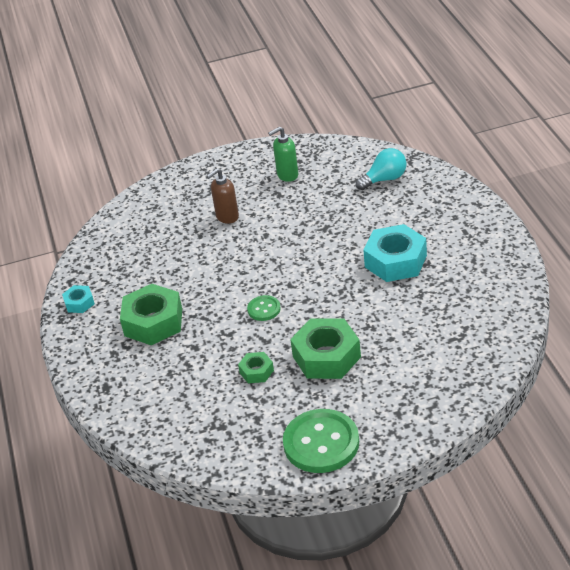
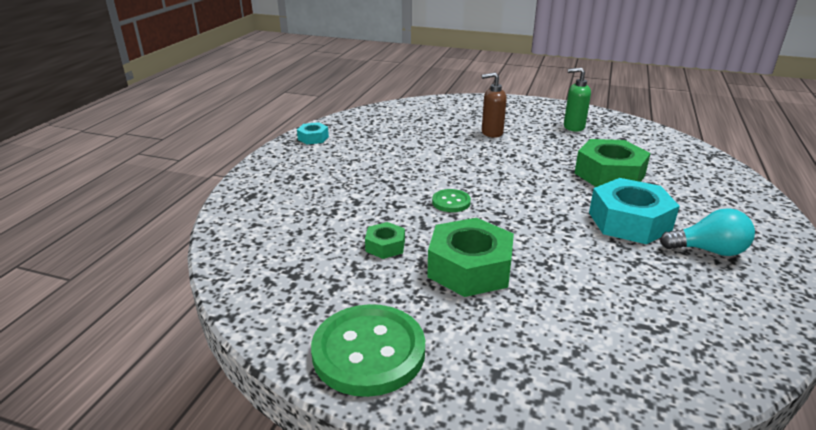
camera: 30 degrees right, 10 degrees down
(153, 322) = (347, 171): green nut -> green nut (609, 174)
(384, 179) = (670, 159): turquoise light bulb -> turquoise light bulb (708, 250)

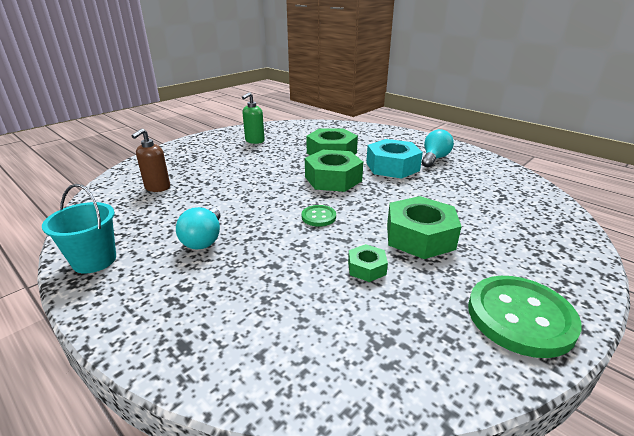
camera: 65 degrees left, 0 degrees up
(313, 138) = (94, 260): turquoise nut -> turquoise bucket
(367, 163) = (204, 239): none -> turquoise light bulb
(491, 133) = (224, 168): brown soap dispenser -> brown soap dispenser (157, 188)
(541, 191) = (333, 179): none -> green nut

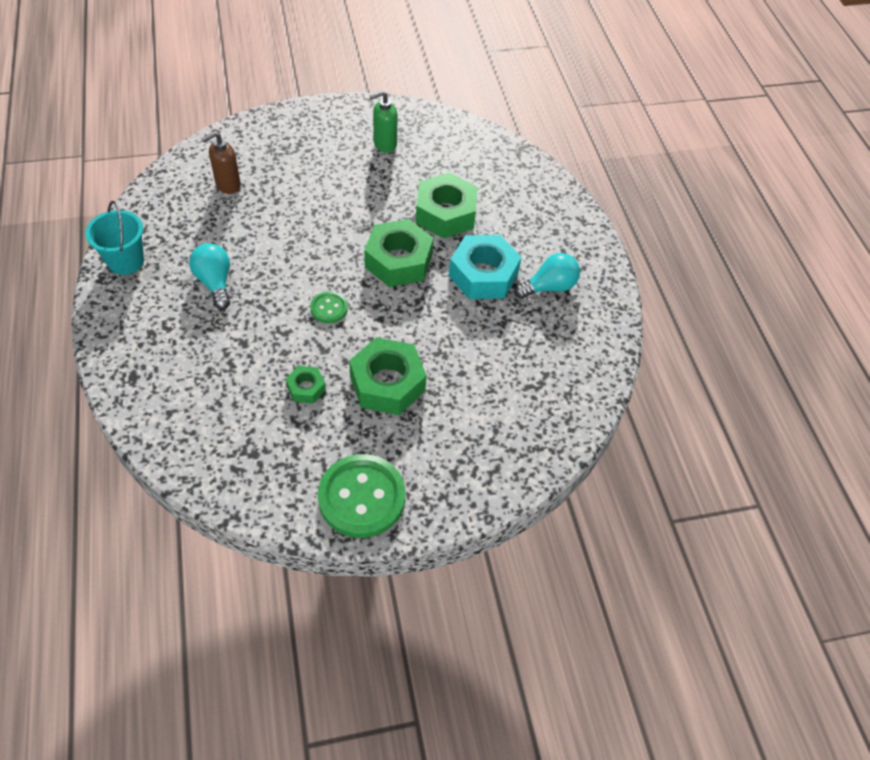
camera: 30 degrees right, 25 degrees up
(204, 239) = (215, 282): turquoise light bulb -> turquoise light bulb turned 120 degrees clockwise

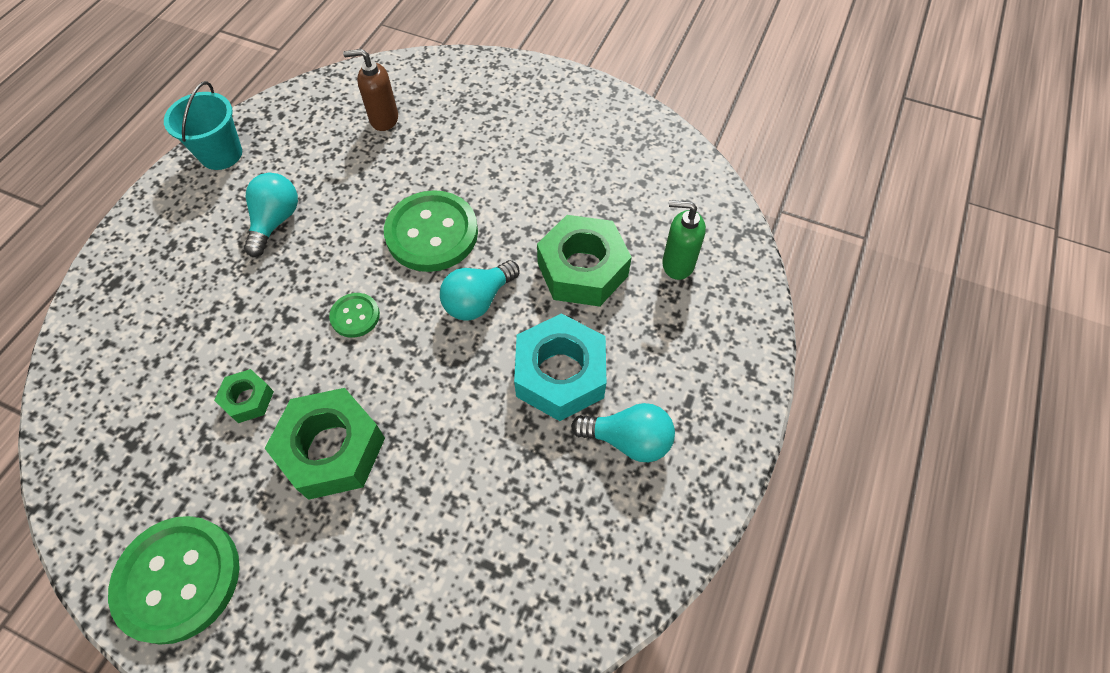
camera: 40 degrees right, 5 degrees up
(332, 238) = (432, 233): none -> green button
(384, 144) = (585, 149): green soap dispenser -> green soap dispenser (677, 264)
(398, 261) = (478, 300): green nut -> turquoise light bulb

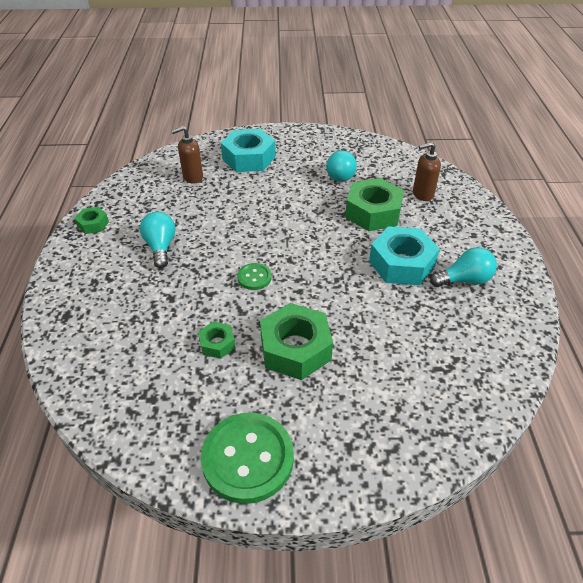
camera: 25 degrees left, 15 degrees down
(221, 154) = (93, 224): turquoise bucket -> green nut
(432, 233) = (269, 222): green button -> none
(477, 110) = (249, 158): none -> turquoise nut
(478, 300) = (325, 245): turquoise light bulb -> turquoise light bulb (342, 175)
(677, 264) = (422, 194): green soap dispenser -> brown soap dispenser

